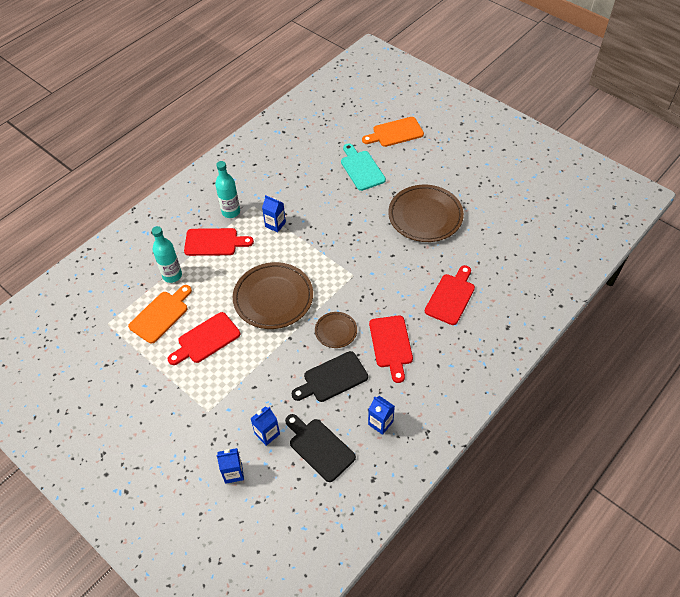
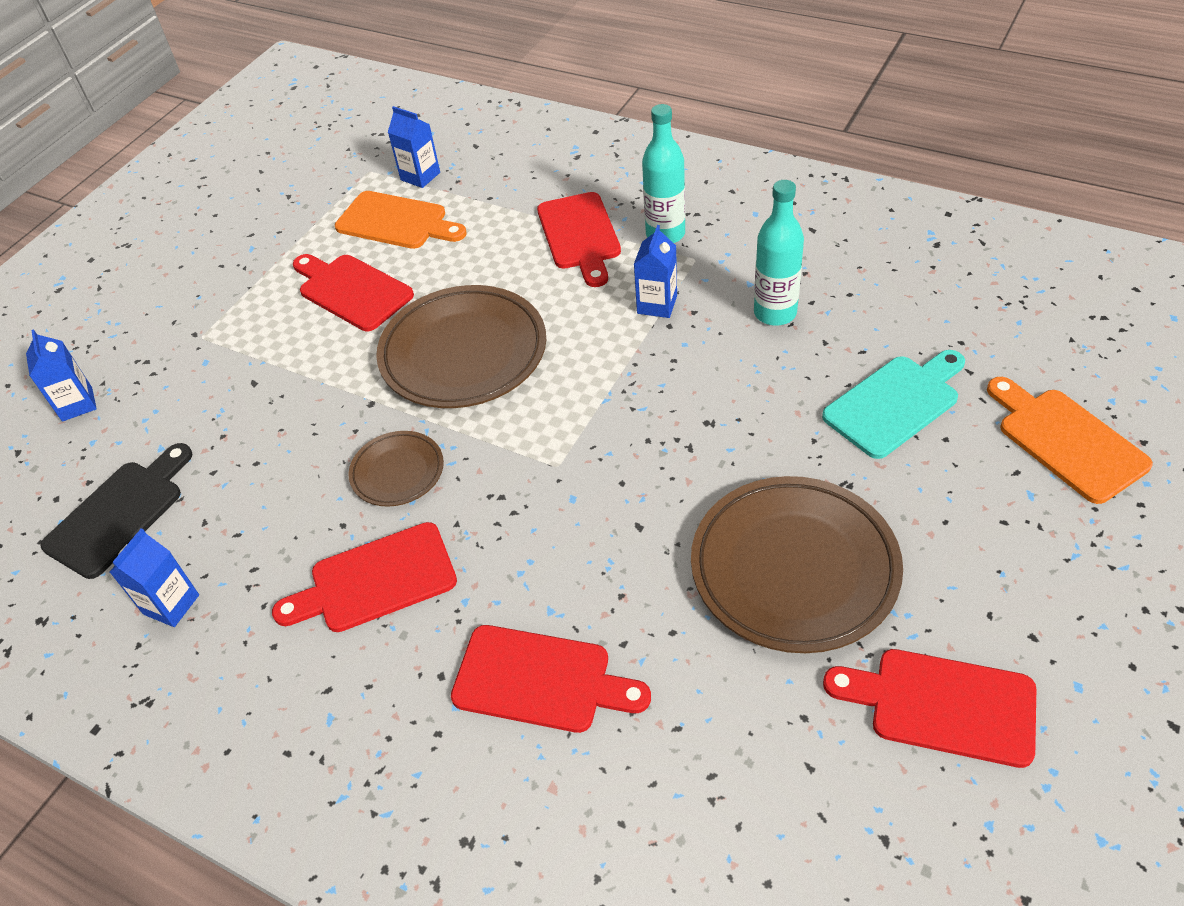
camera: 80 degrees right, 5 degrees down
(172, 275) = (486, 208): turquoise bottle -> turquoise bottle (775, 313)
(267, 434) = (153, 428): blue carton -> blue carton (420, 176)
(332, 378) = (279, 495): black cutting board -> none
(485, 195) = (942, 705): none -> red cutting board

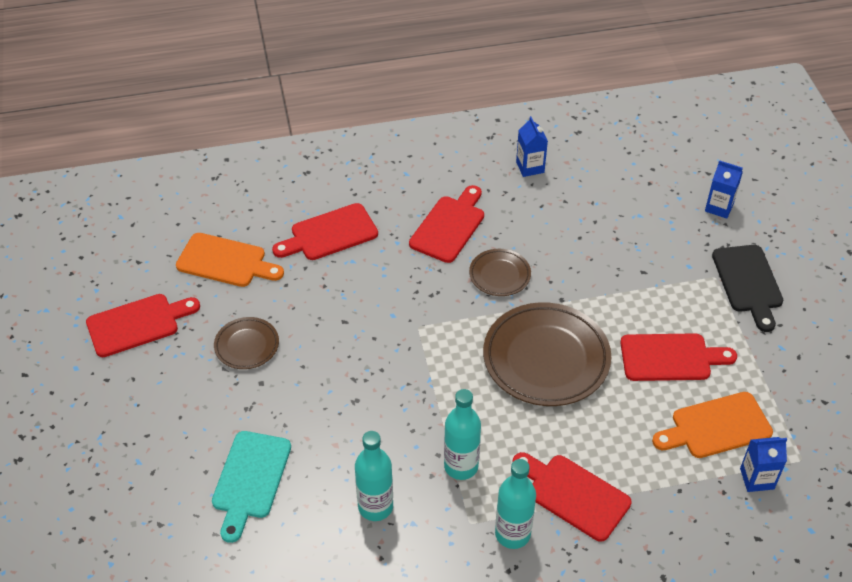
camera: 135 degrees right, 0 degrees up
(119, 513) = (611, 181): black cutting board -> black cutting board (748, 283)
(657, 304) = (461, 466): blue carton -> turquoise bottle
(794, 568) = (247, 345): brown plate -> brown plate, size x0.51
(1066, 440) = (130, 513): orange cutting board -> orange cutting board (225, 261)

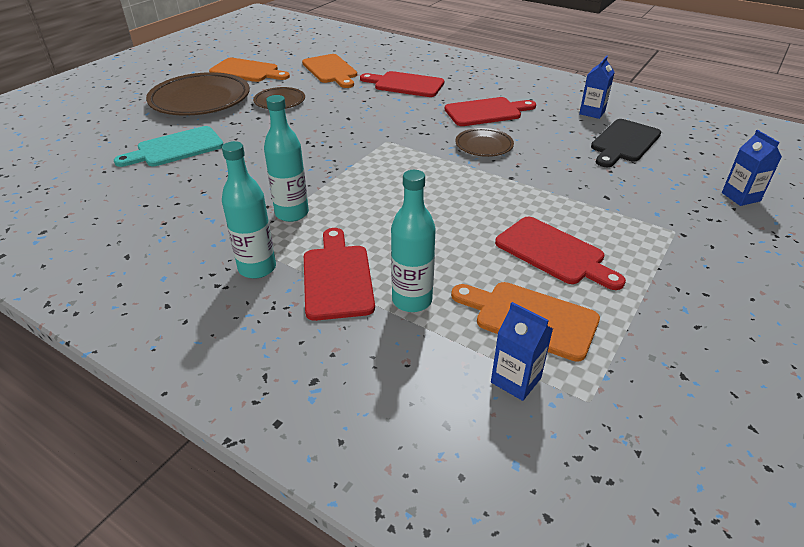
camera: 45 degrees right, 10 degrees down
(138, 324) = (247, 71): red cutting board -> orange cutting board
(375, 507) = (208, 199): turquoise bottle -> turquoise bottle (412, 300)
(546, 359) = (447, 198): brown plate -> brown plate (200, 100)
(748, 283) = (707, 251): black cutting board -> black cutting board (624, 142)

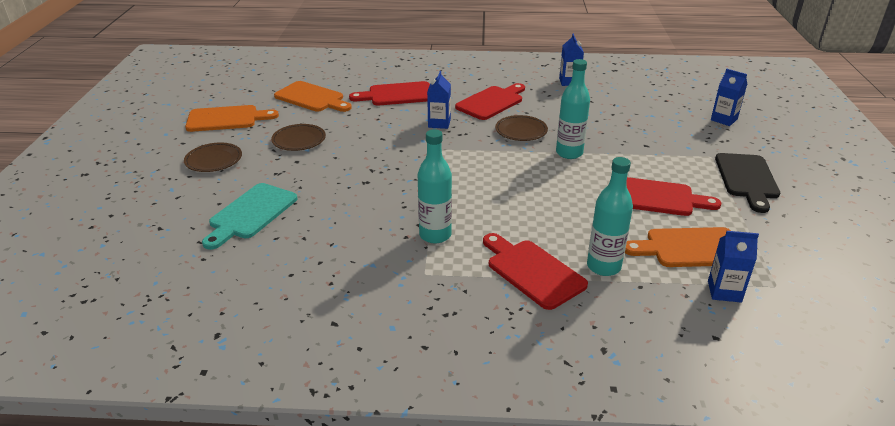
camera: 30 degrees left, 5 degrees down
(200, 100) = (214, 160): brown plate -> brown plate, size x0.51
(257, 268) = (462, 288): turquoise bottle -> turquoise bottle (569, 153)
(413, 118) = (439, 123): none -> blue carton
(624, 142) = (615, 100): black cutting board -> black cutting board (747, 179)

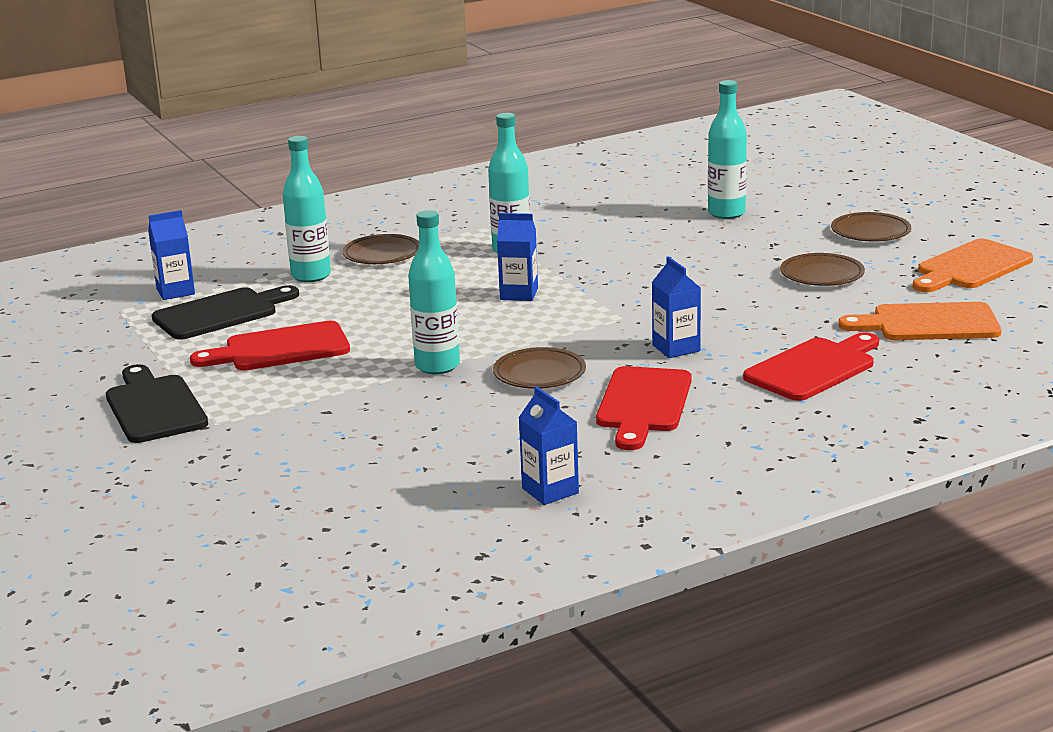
camera: 150 degrees right, 10 degrees down
(250, 213) = (726, 213): turquoise cutting board -> turquoise bottle
(532, 271) = (382, 254): red cutting board -> brown plate
(689, 248) = (221, 313): orange cutting board -> black cutting board
(724, 119) = (203, 499): blue carton -> blue carton (519, 294)

